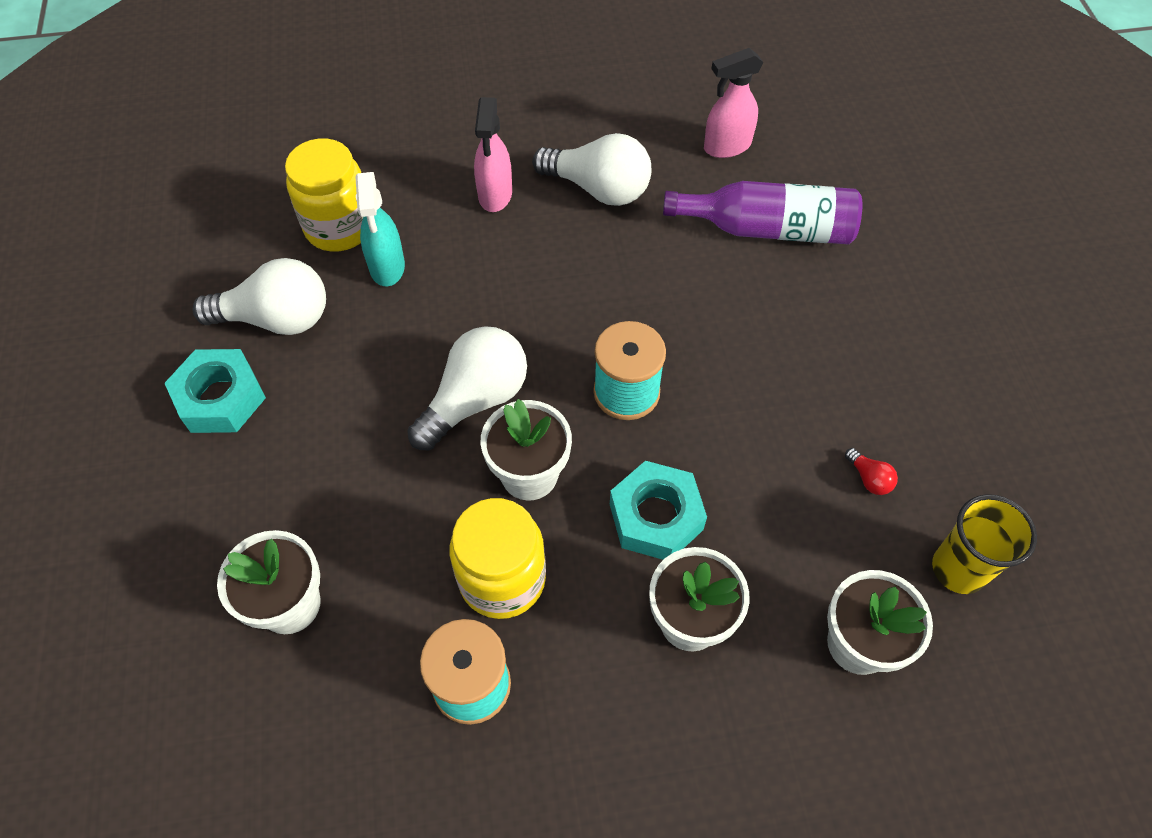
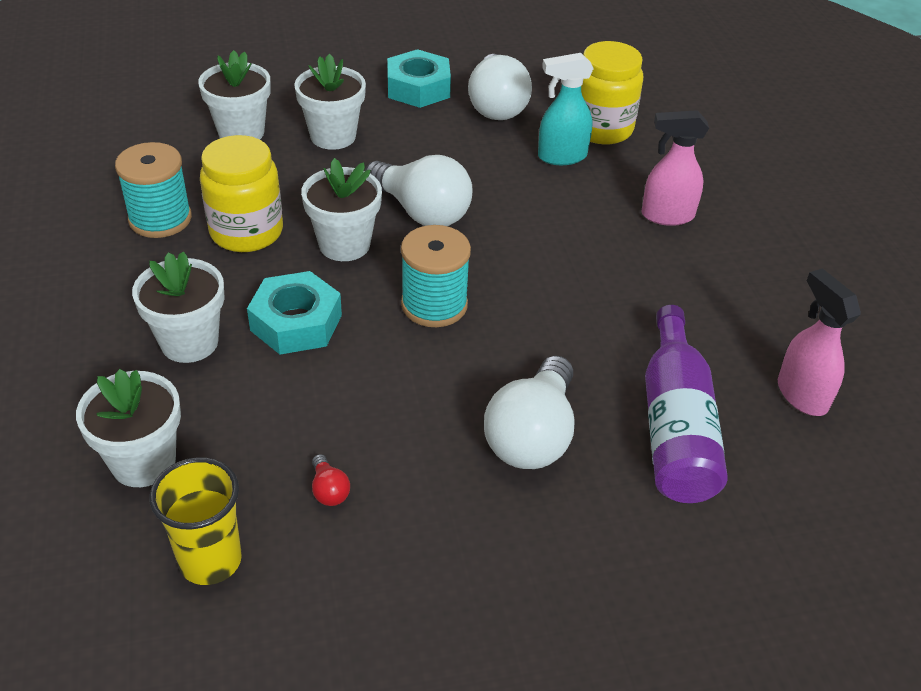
camera: 85 degrees right, 15 degrees down
(315, 493) = (333, 136): none -> white flower pot
(598, 189) = (697, 286): white light bulb -> white light bulb (532, 435)
(869, 478) = (329, 490): red light bulb -> red light bulb turned 75 degrees counterclockwise

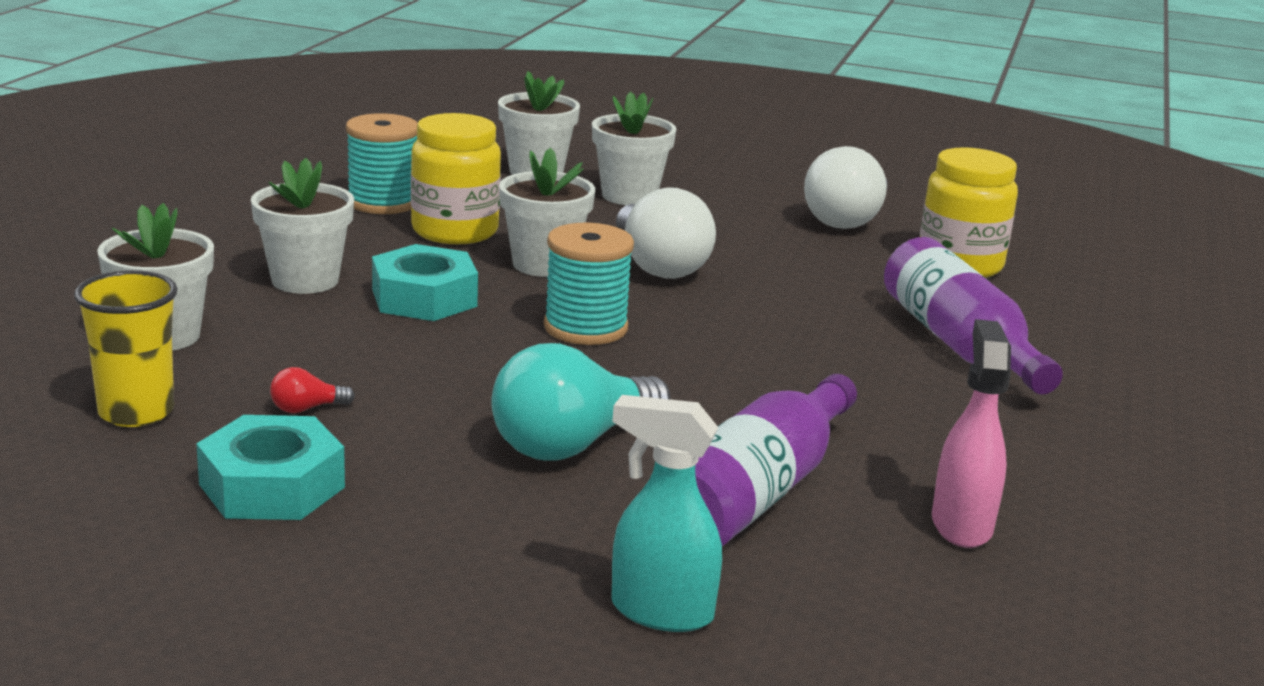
camera: 30 degrees right, 20 degrees down
(329, 490) = (306, 409): red light bulb -> red light bulb turned 60 degrees clockwise
(418, 88) = (769, 187): turquoise nut -> turquoise nut (272, 486)
(532, 435) = (572, 444): white light bulb -> turquoise light bulb
(561, 157) = (879, 271): turquoise spray bottle -> turquoise spray bottle (660, 612)
(666, 216) = (959, 345): pink spray bottle -> purple bottle

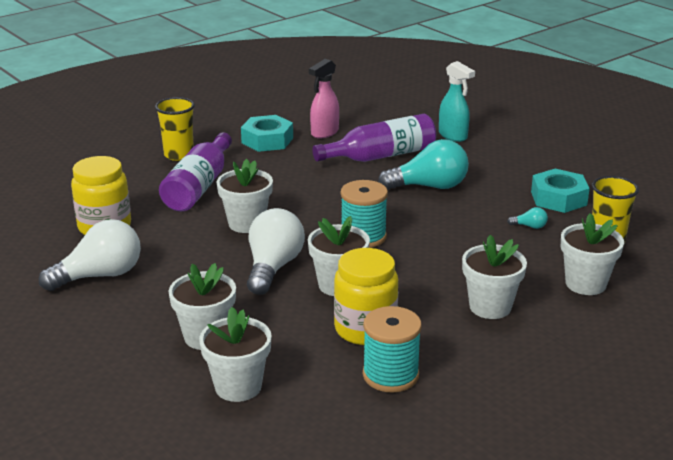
camera: 145 degrees left, 5 degrees up
(306, 409) = (529, 226): red light bulb -> turquoise light bulb
(424, 298) = (430, 276): turquoise nut -> turquoise nut (267, 140)
(786, 308) = (246, 223): none -> white flower pot
(1109, 391) = (179, 155): none -> yellow cup

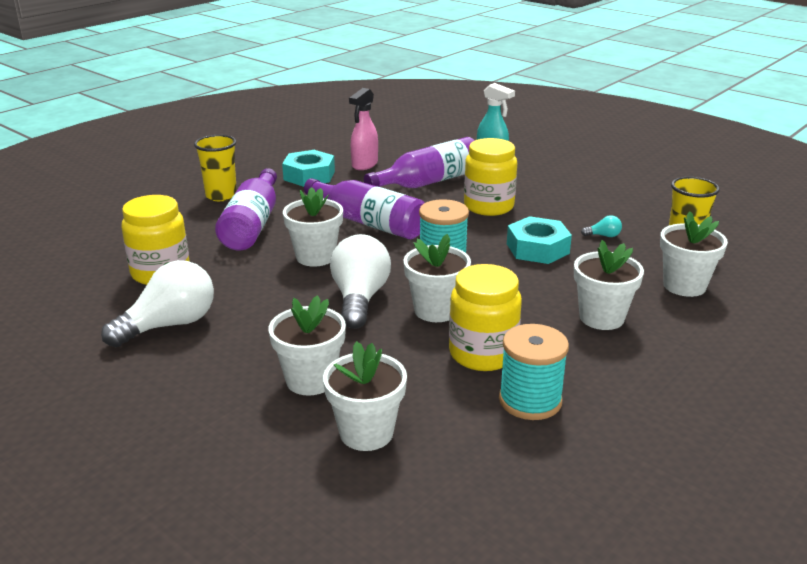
camera: 10 degrees left, 0 degrees up
(308, 194) = (369, 223): none -> purple bottle
(429, 186) = (488, 206): turquoise light bulb -> yellow jar
(558, 198) = (618, 208): turquoise nut -> turquoise nut (537, 248)

